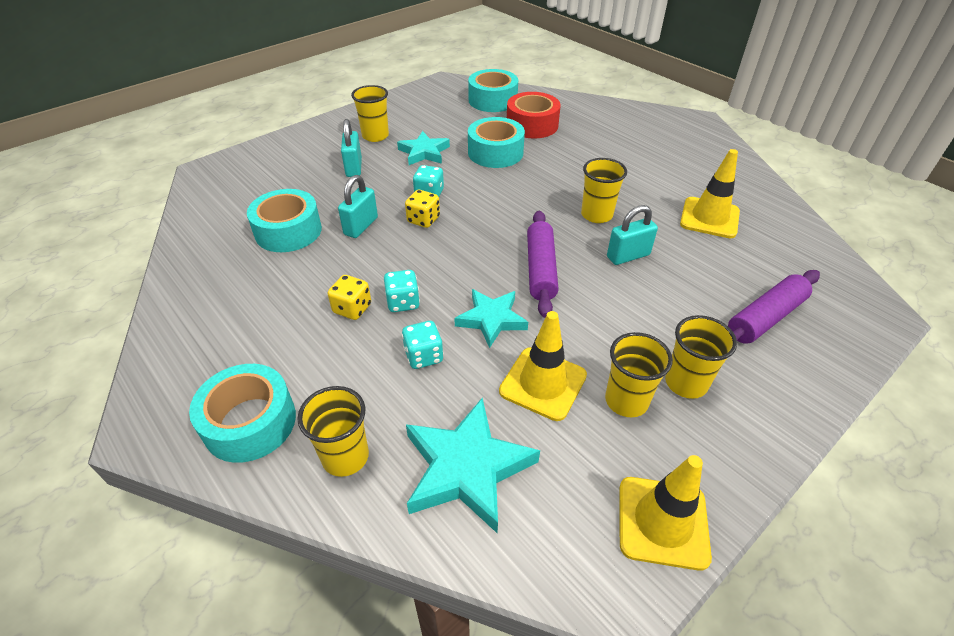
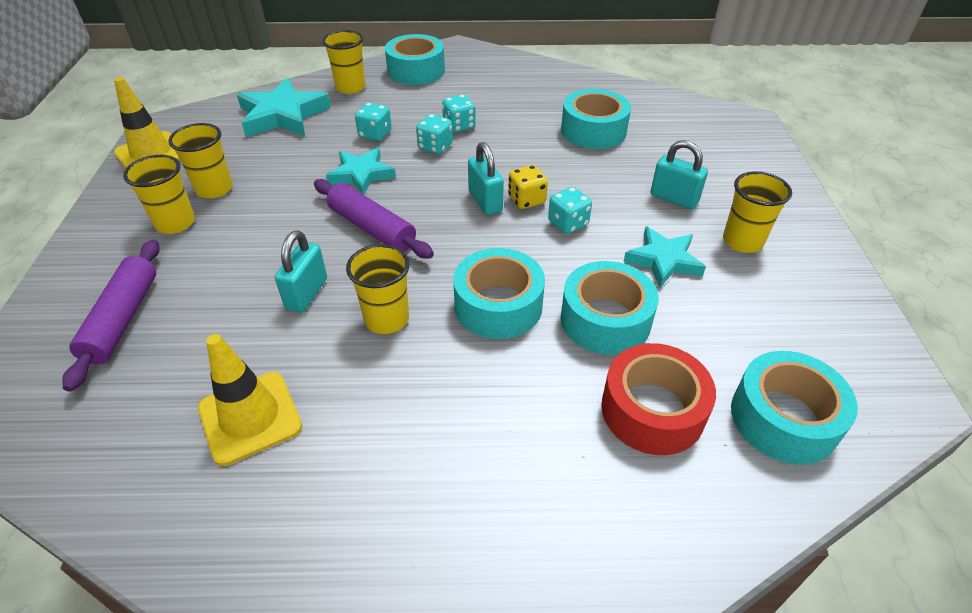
camera: 130 degrees right, 0 degrees up
(352, 309) = (459, 126): yellow dice -> turquoise dice
(361, 226) = (558, 165): turquoise padlock -> turquoise padlock (485, 201)
(532, 185) = (498, 305): none -> turquoise tape
(543, 383) = (281, 166): yellow traffic cone -> none

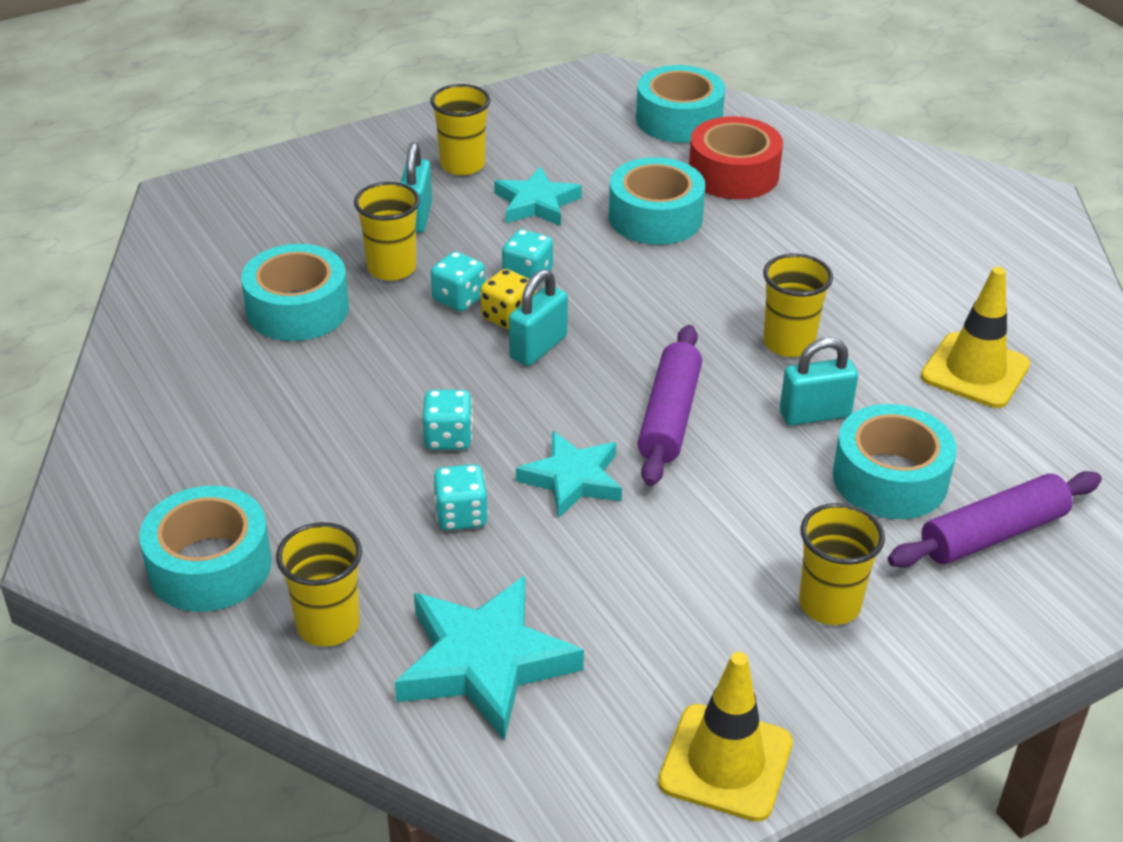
camera: 120 degrees left, 5 degrees down
(214, 189) = (733, 614): yellow cup -> yellow cup (391, 268)
(459, 126) = (373, 437): turquoise dice -> turquoise dice (459, 299)
(498, 305) = (699, 281): turquoise tape -> turquoise tape (890, 478)

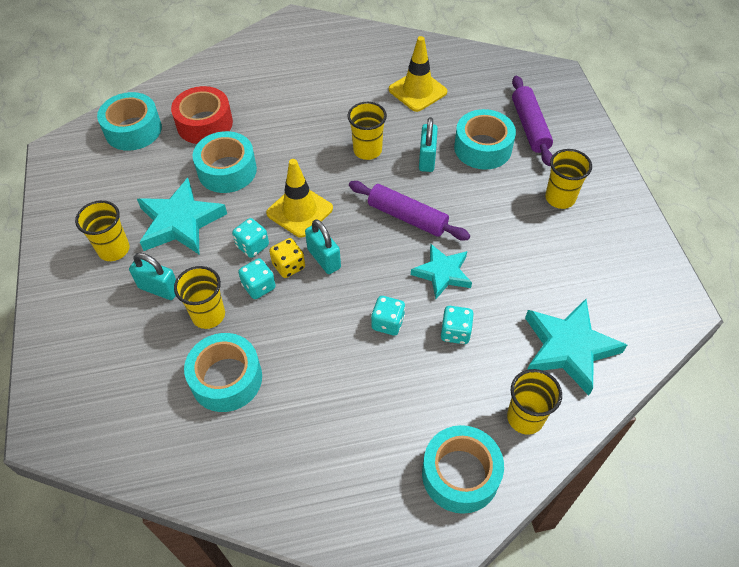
camera: 70 degrees left, 15 degrees up
(536, 203) = (180, 222): turquoise star -> turquoise star, size x1.54
(725, 762) = (649, 267): yellow traffic cone -> yellow traffic cone (299, 211)

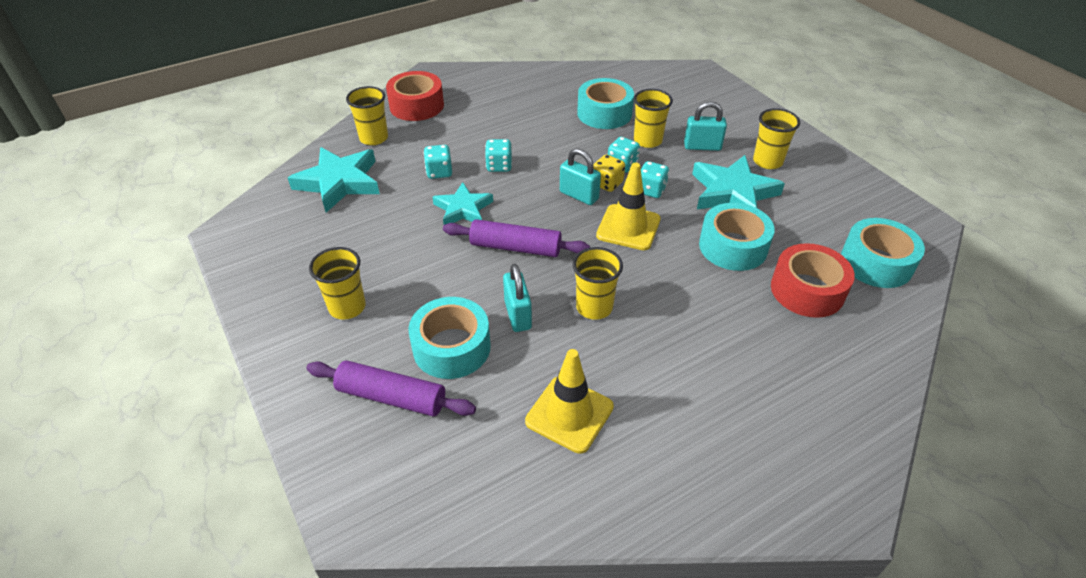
camera: 160 degrees right, 10 degrees down
(460, 474) = (416, 106): turquoise tape -> red tape
(529, 126) = (392, 397): purple rolling pin -> purple rolling pin turned 45 degrees counterclockwise

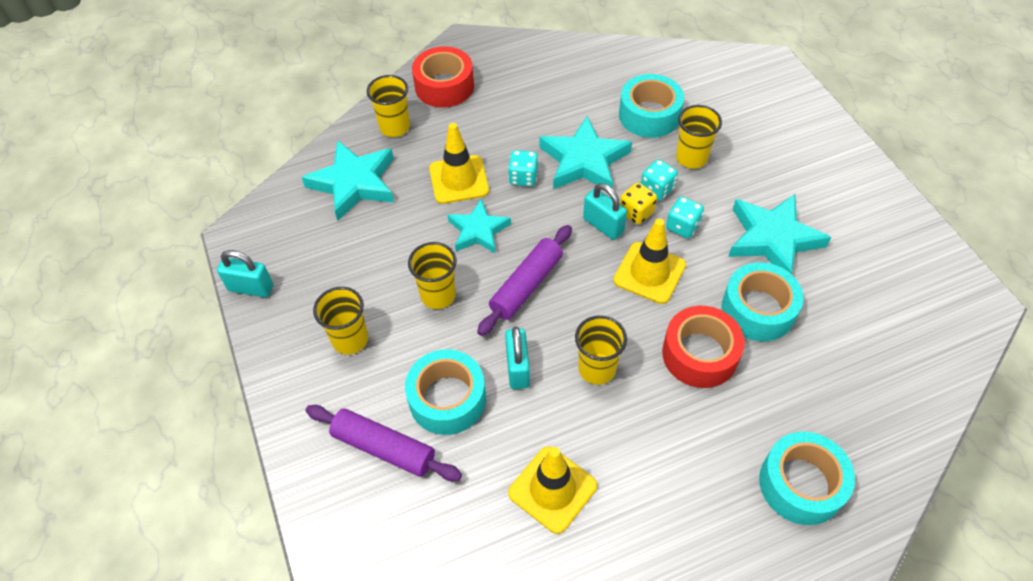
camera: 10 degrees right, 10 degrees up
(439, 172) = (459, 180): turquoise dice -> yellow traffic cone
(515, 247) = (526, 286): purple rolling pin -> purple rolling pin turned 75 degrees counterclockwise
(552, 150) = (584, 161): none -> turquoise star
(702, 146) = (751, 172): turquoise padlock -> turquoise padlock (251, 288)
(767, 161) = (821, 200): yellow cup -> yellow cup (438, 295)
(807, 290) = (826, 374): red tape -> red tape (699, 354)
(876, 263) = (911, 348): turquoise tape -> turquoise tape (801, 484)

